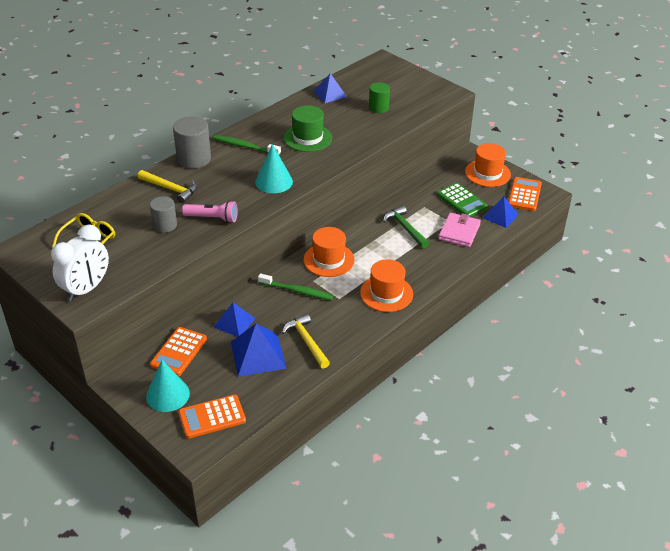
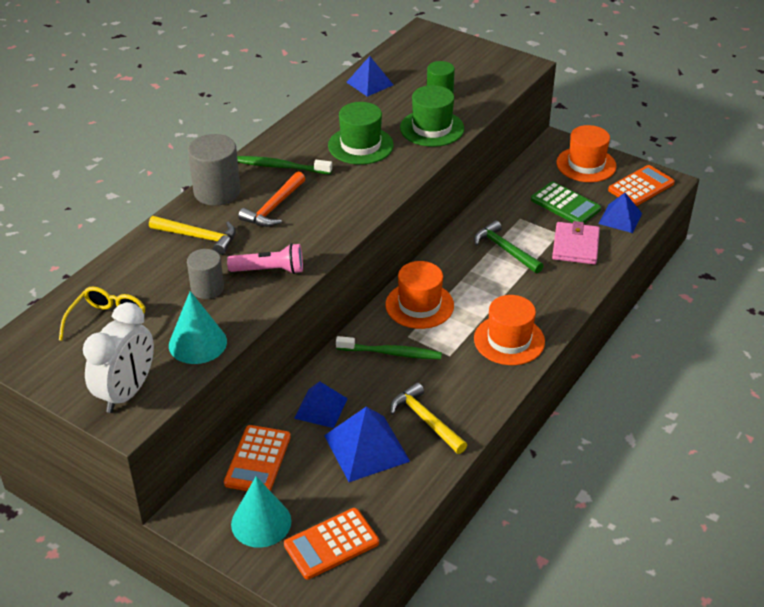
camera: 10 degrees left, 0 degrees up
(230, 175) = (274, 207): none -> orange hammer
(274, 182) = (335, 210): turquoise cone -> turquoise cone (197, 343)
(364, 131) = (432, 128): none -> green hat
(524, 194) = (641, 187): orange calculator -> orange calculator turned 45 degrees clockwise

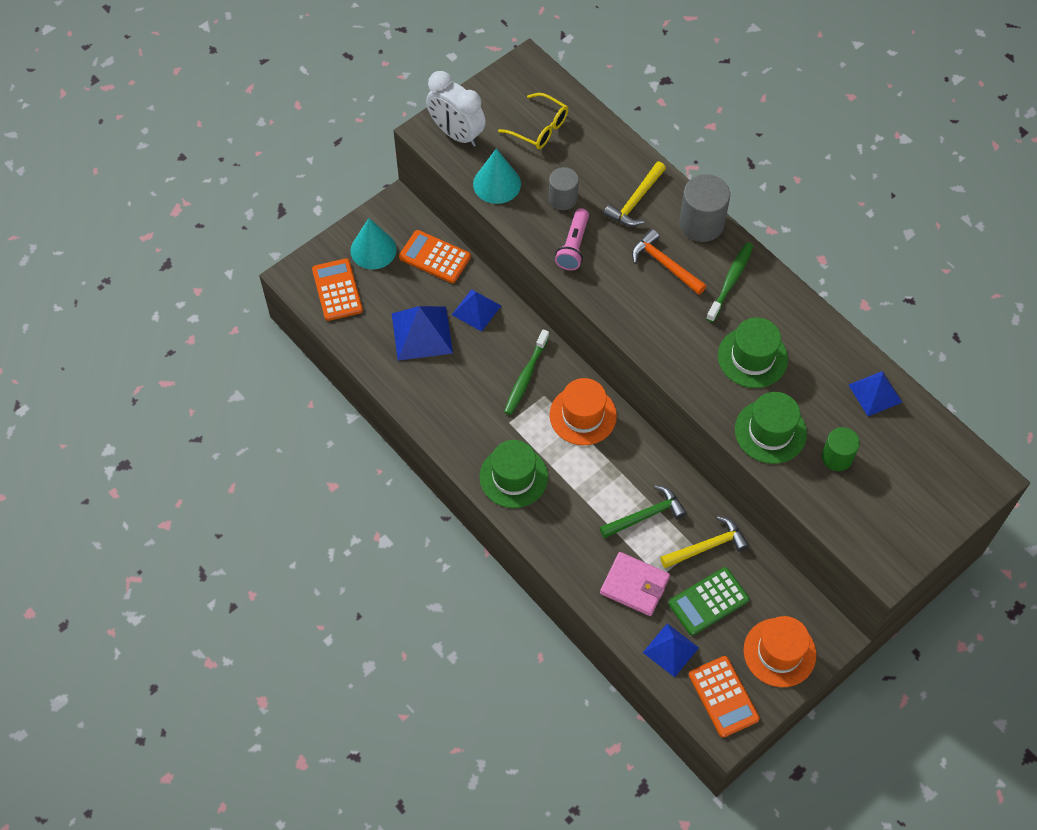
camera: 105 degrees right, 20 degrees up
(425, 420) = (437, 383): yellow hammer -> yellow hammer (707, 546)
(509, 340) = (513, 477): orange hat -> green hat

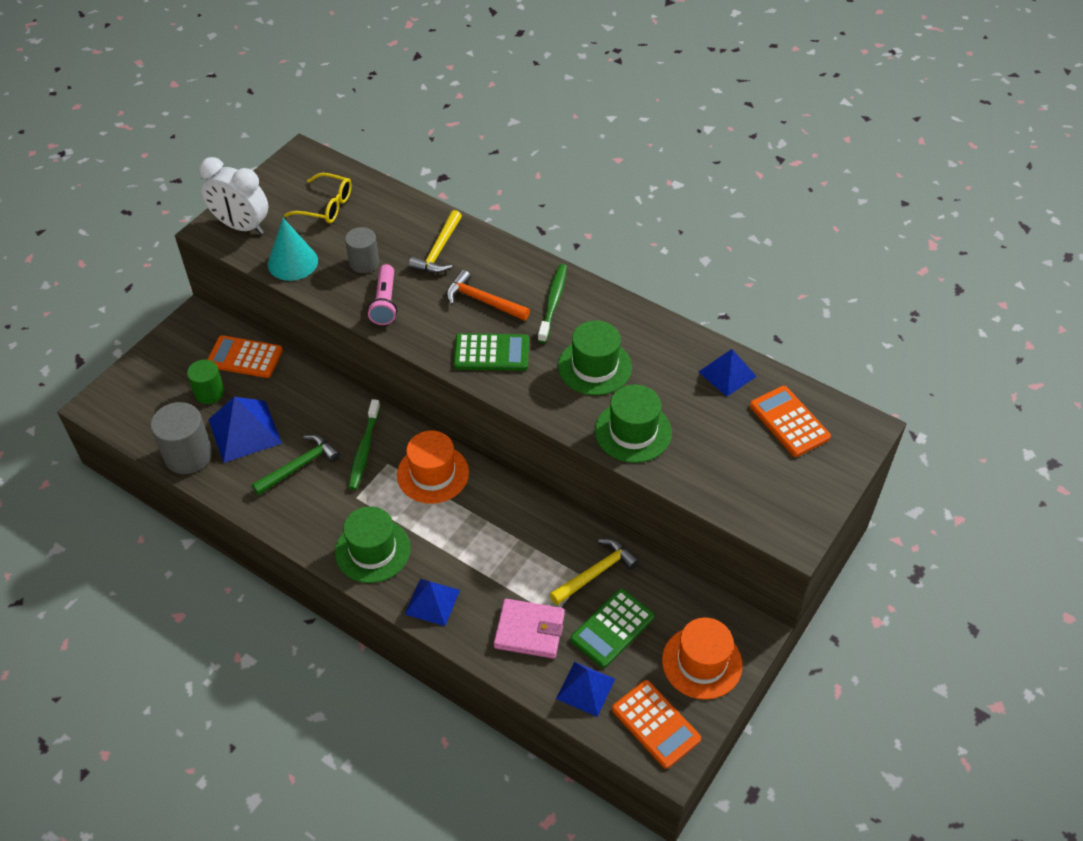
camera: 15 degrees left, 10 degrees down
(337, 290) = (145, 409): orange calculator -> orange calculator (789, 422)
(373, 250) = (178, 363): turquoise cone -> none
(476, 310) = (298, 397): blue pyramid -> blue pyramid (432, 602)
(645, 515) = (523, 557): green hammer -> green hammer (299, 466)
(660, 321) = (491, 353): none -> green calculator
(701, 223) = (510, 258): grey cylinder -> grey cylinder (188, 455)
(837, 457) = (708, 441): green cylinder -> green cylinder (209, 393)

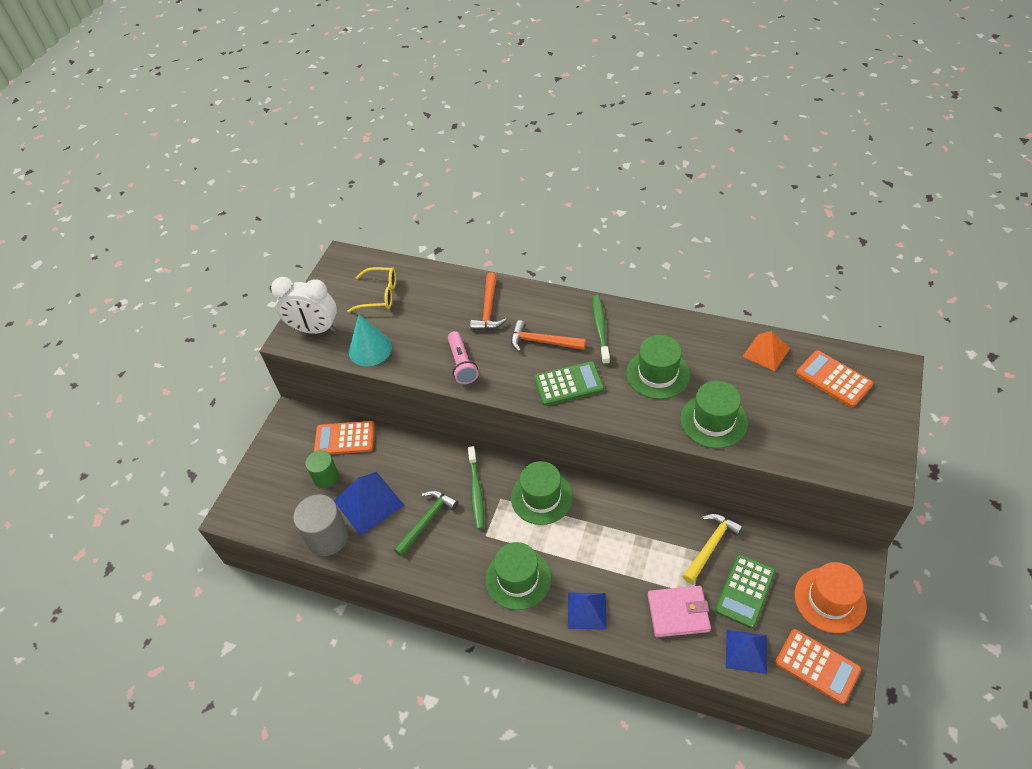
camera: 10 degrees left, 0 degrees up
(364, 262) = (430, 334): grey cylinder -> none
(433, 474) = (541, 497): orange hat -> green hat
(439, 251) = (488, 309): yellow hammer -> orange hammer
(727, 374) = (766, 352): blue pyramid -> orange pyramid

